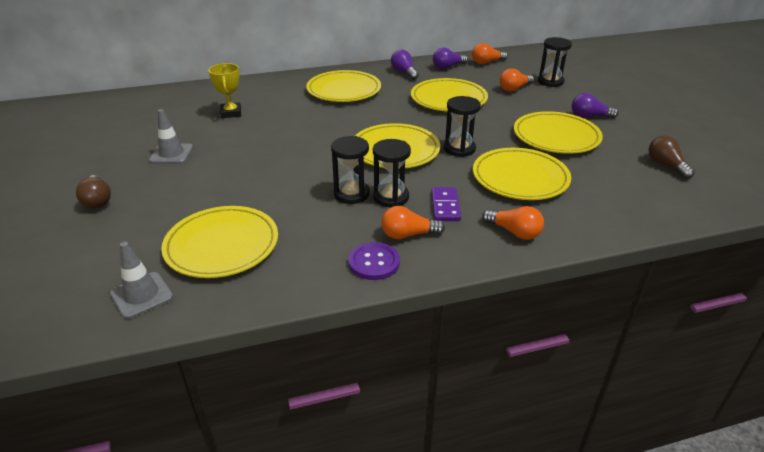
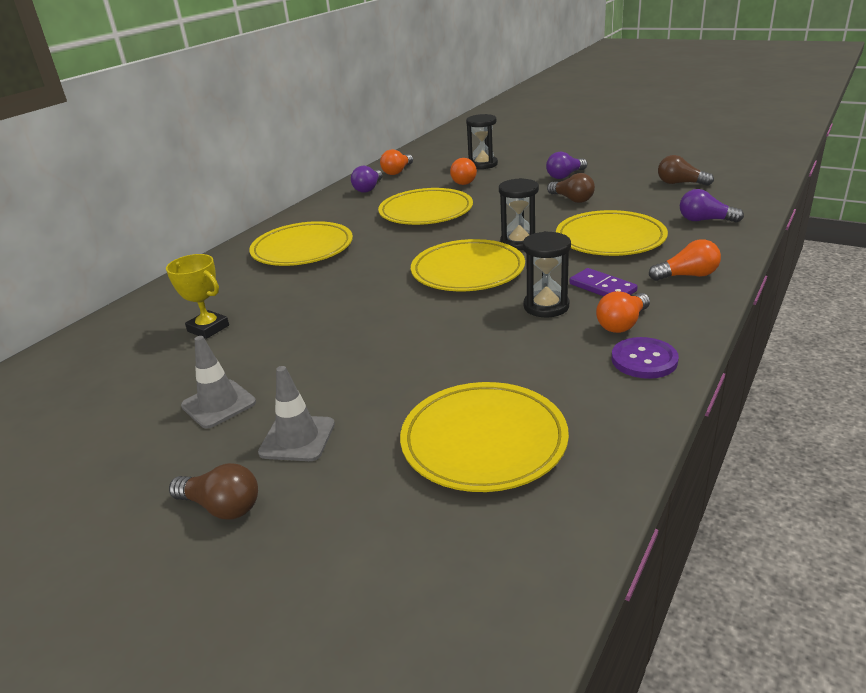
camera: 40 degrees left, 5 degrees down
(141, 295) = (505, 544): grey traffic cone -> grey traffic cone (297, 438)
(351, 194) = (507, 324): black hourglass -> none
(404, 72) = (334, 209): purple light bulb -> purple light bulb (705, 220)
(556, 137) = (572, 199): yellow plate -> brown light bulb

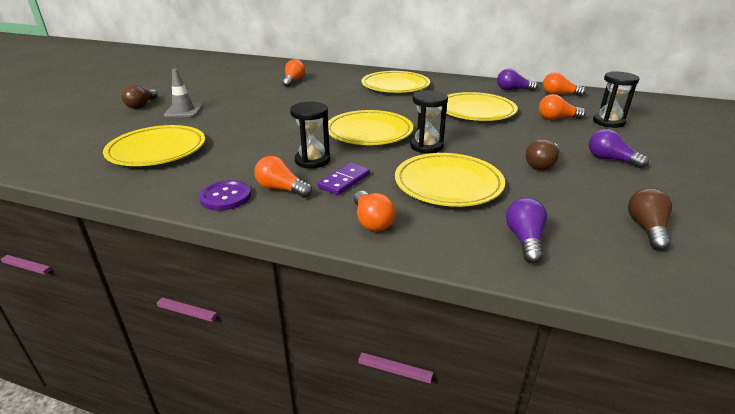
camera: 75 degrees right, 0 degrees up
(208, 328) = (293, 81): yellow trophy -> orange light bulb
(219, 404) = (220, 93): grey traffic cone -> none

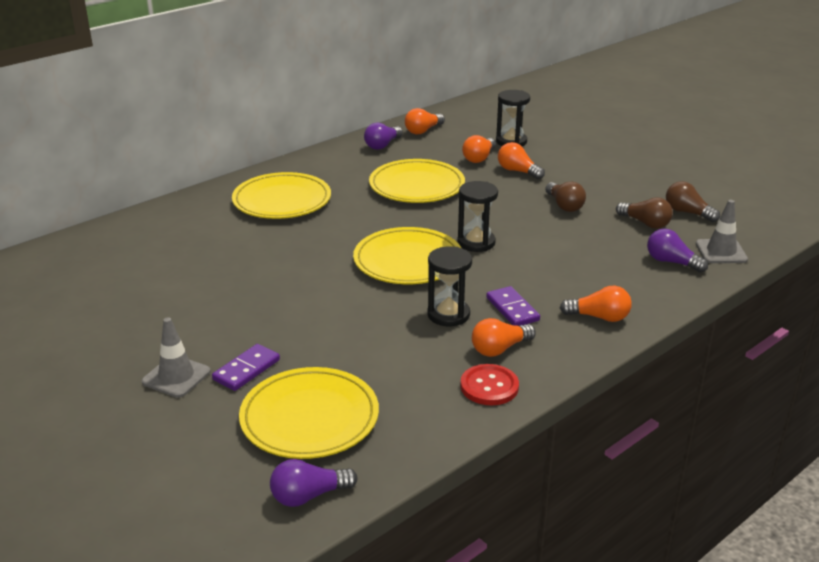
camera: 60 degrees left, 0 degrees up
(141, 105) = (96, 413): brown light bulb -> brown light bulb (645, 223)
(200, 123) = (246, 370): none -> purple domino
(225, 197) = (489, 386): purple button -> red button
(293, 81) = (162, 262): orange light bulb -> orange light bulb (518, 171)
(448, 184) = (562, 260): yellow plate -> none
(597, 269) = (721, 252): none -> grey traffic cone
(610, 159) = (581, 175): purple light bulb -> purple light bulb (309, 496)

